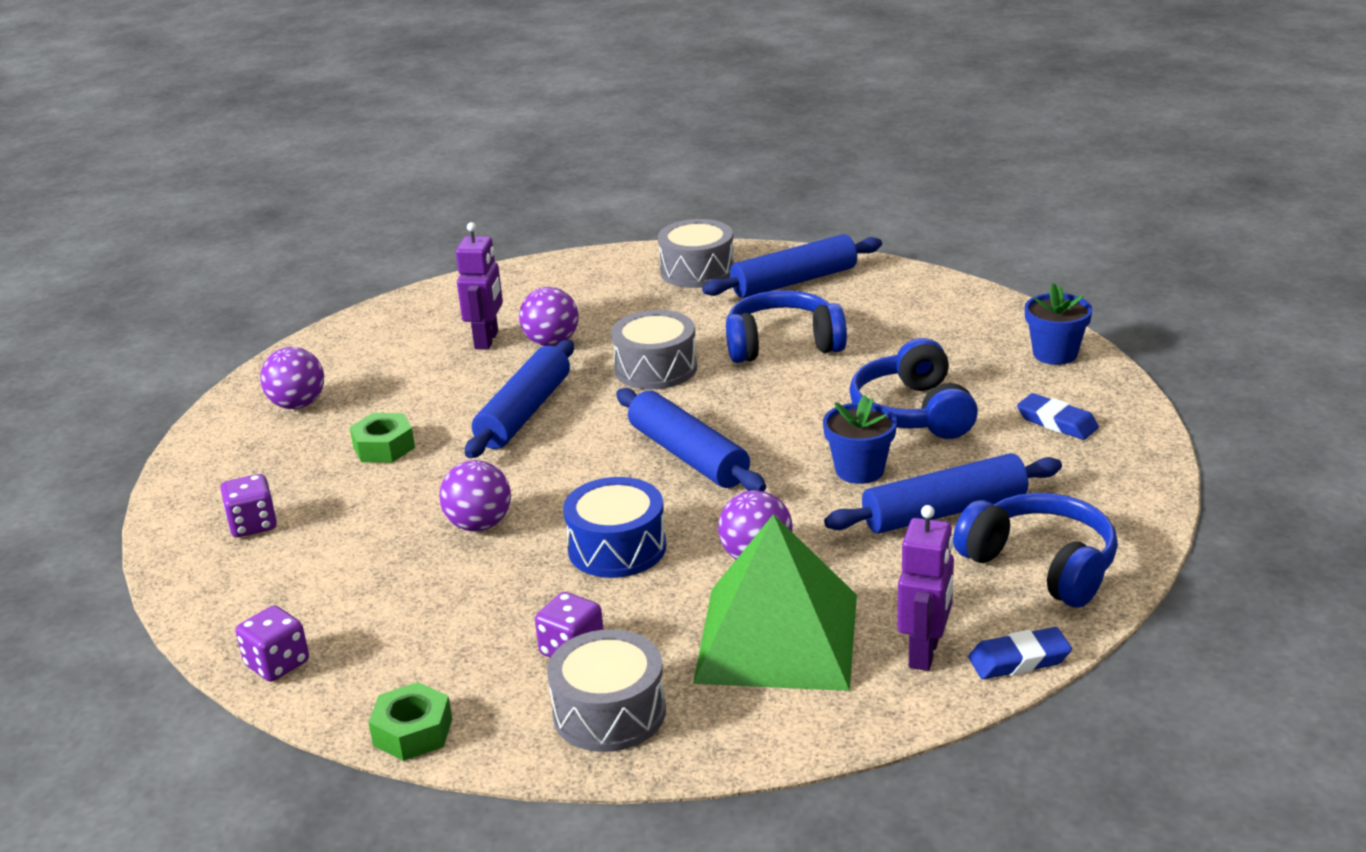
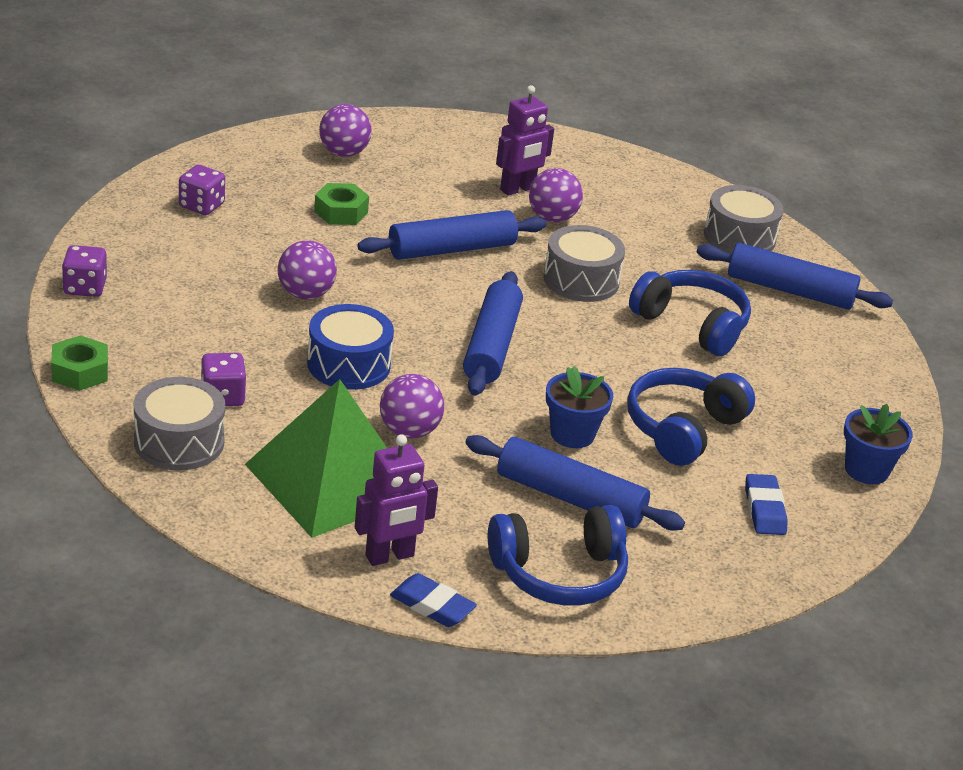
camera: 40 degrees right, 5 degrees up
(1041, 565) = (559, 573): blue headphones -> blue headphones turned 75 degrees clockwise

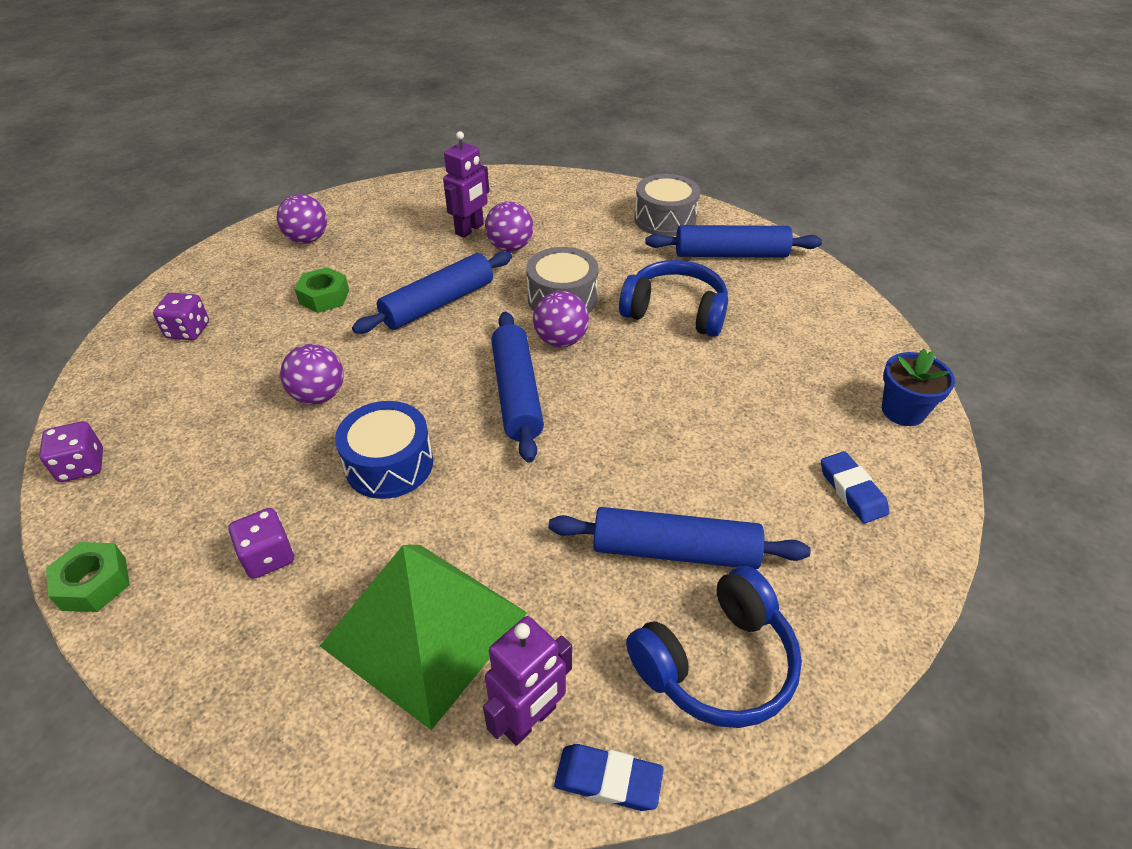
camera: 15 degrees left, 10 degrees up
(179, 442) = (234, 643): grey drum -> none
(409, 431) = (481, 527): purple ball -> purple ball (561, 340)
(572, 434) = (637, 469): blue flower pot -> none
(682, 428) = (729, 424): blue headphones -> none

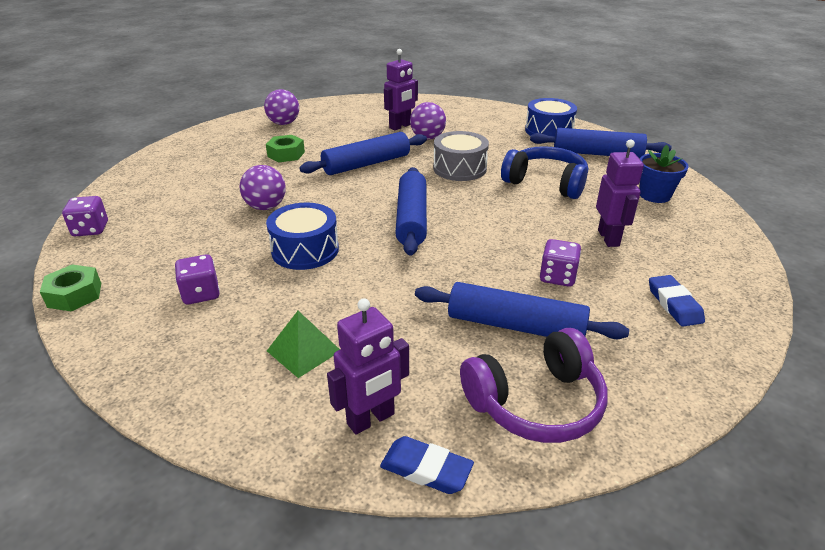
camera: 10 degrees right, 10 degrees down
(188, 331) = (187, 164): purple dice -> purple dice (557, 277)
(424, 629) = (303, 350): green pyramid -> green pyramid, size x0.45
(561, 340) = (453, 192): purple ball -> none
(665, 219) = (548, 131): grey drum -> blue drum
(716, 663) = (536, 403): blue headphones -> purple headphones
(764, 396) = (609, 238): none -> purple robot
(903, 411) = (726, 258): blue flower pot -> blue flower pot (654, 195)

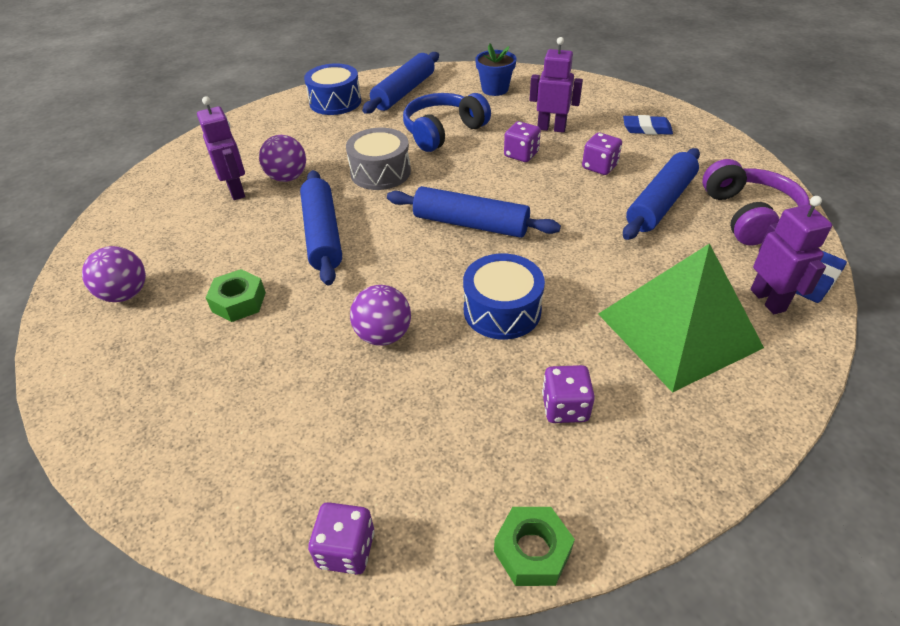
camera: 70 degrees left, 10 degrees up
(303, 350) = (678, 330): green pyramid -> green pyramid, size x2.20
(541, 227) = (521, 154): none -> purple dice

